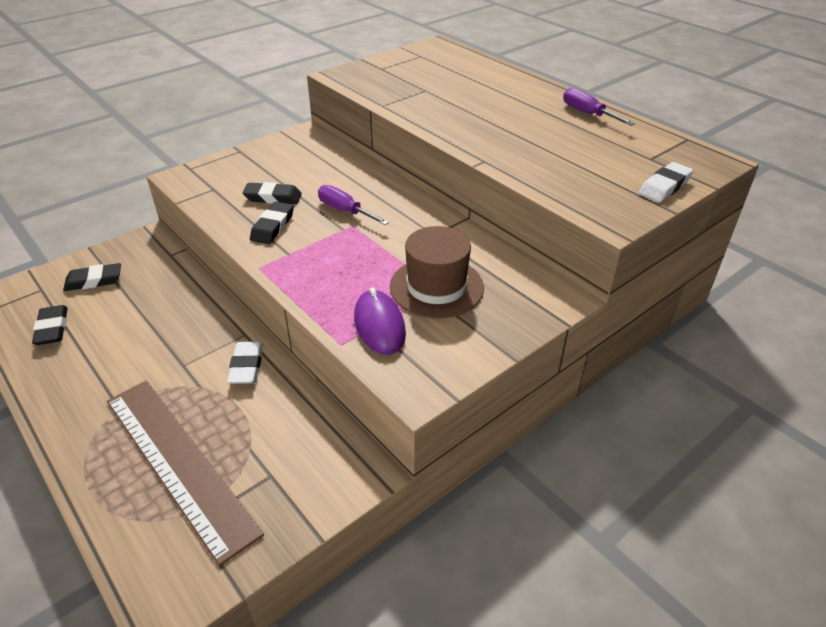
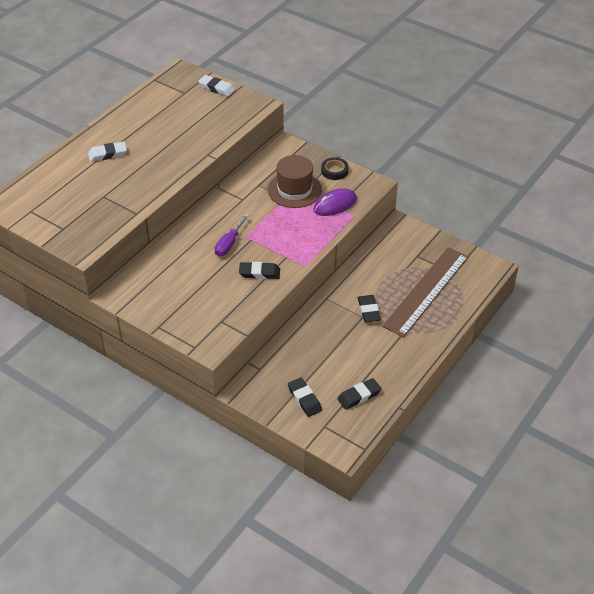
camera: 105 degrees left, 5 degrees up
(246, 366) = (352, 288): white eraser -> white eraser (107, 154)
(273, 197) = (223, 284): black eraser -> black eraser (368, 311)
(472, 343) = (334, 171): none -> black tape
(588, 114) = (128, 117): purple screwdriver -> none

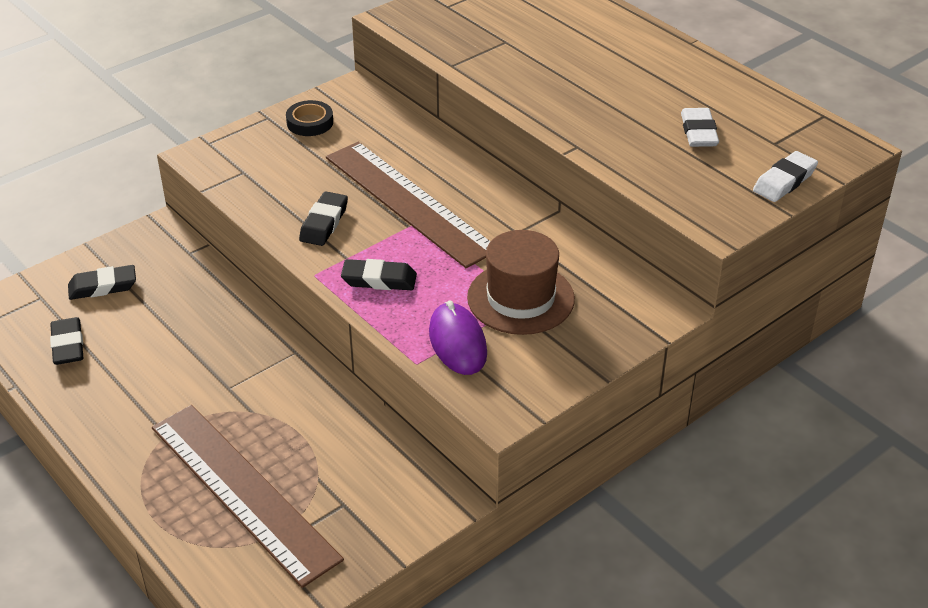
camera: 105 degrees right, 5 degrees down
(107, 154) = (610, 52): white eraser -> white eraser (698, 132)
(229, 243) = (409, 202): purple screwdriver -> brown ruler
(334, 171) = (560, 363): black tape -> black tape (310, 122)
(368, 311) = (237, 398): black eraser -> black eraser (379, 280)

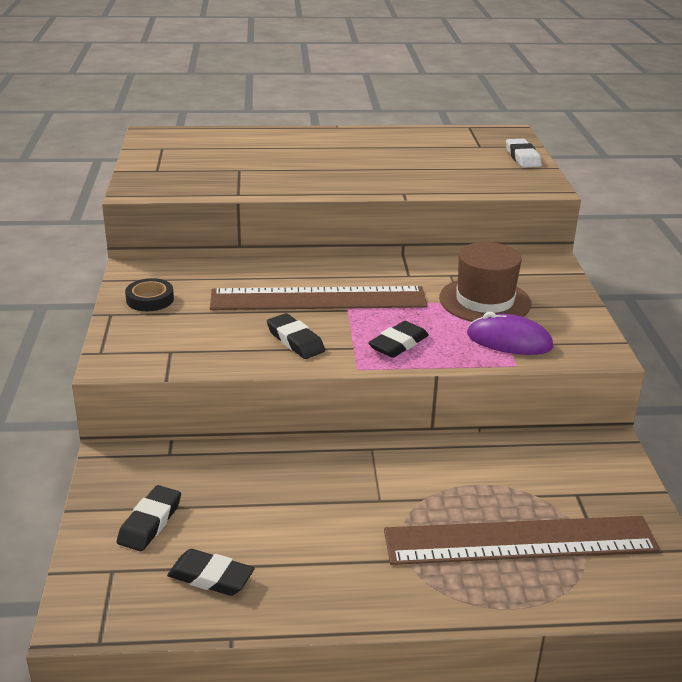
camera: 55 degrees left, 10 degrees down
(698, 132) = (439, 158): white eraser -> none

